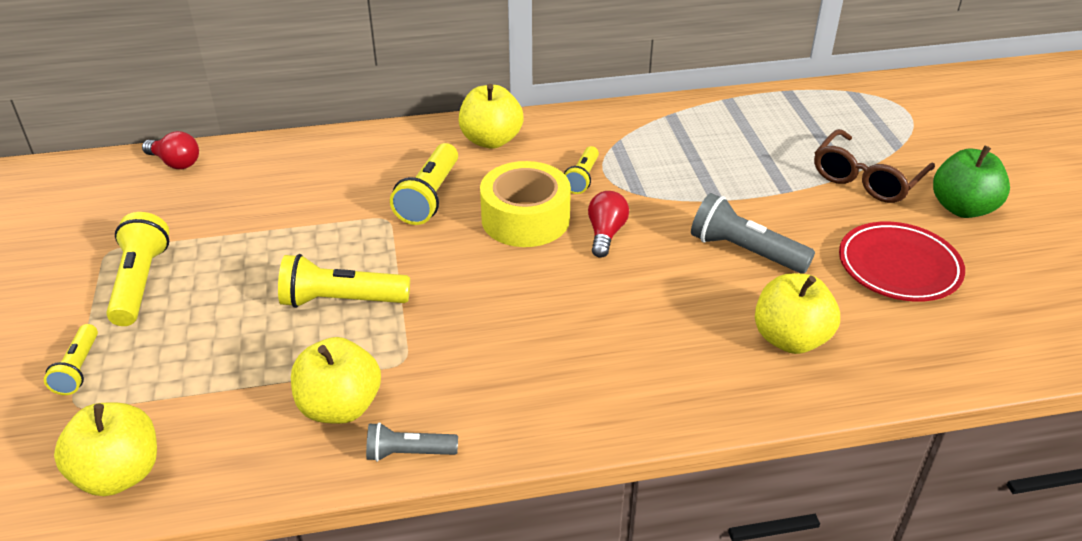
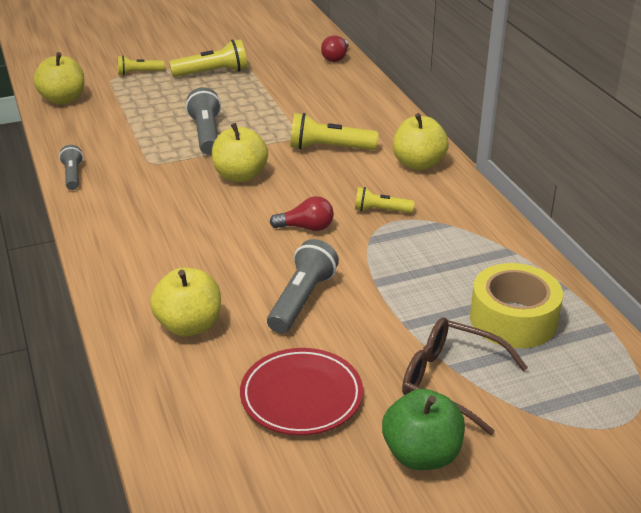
camera: 80 degrees right, 5 degrees down
(340, 407) = (111, 149): yellow apple -> yellow apple (240, 176)
(341, 301) = (206, 134): yellow flashlight -> grey flashlight
(525, 219) = (315, 190): yellow tape -> yellow tape (513, 319)

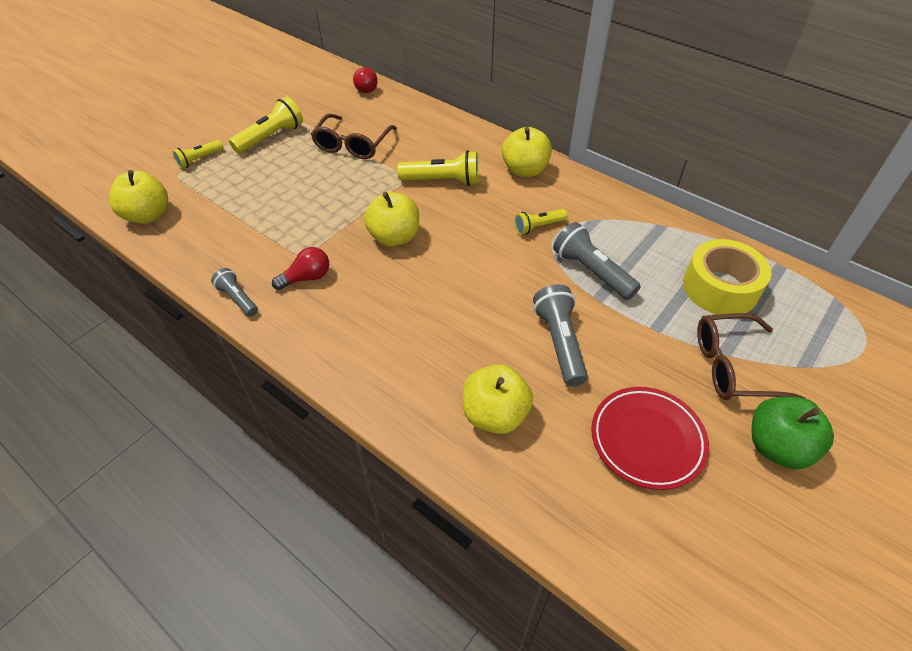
camera: 30 degrees left, 15 degrees up
(206, 134) = (324, 204): grey flashlight -> grey flashlight (591, 272)
(276, 98) = (352, 145): none -> brown glasses
(306, 227) = (497, 268): red light bulb -> red light bulb (307, 278)
(329, 148) = (443, 181): yellow flashlight -> yellow flashlight turned 150 degrees counterclockwise

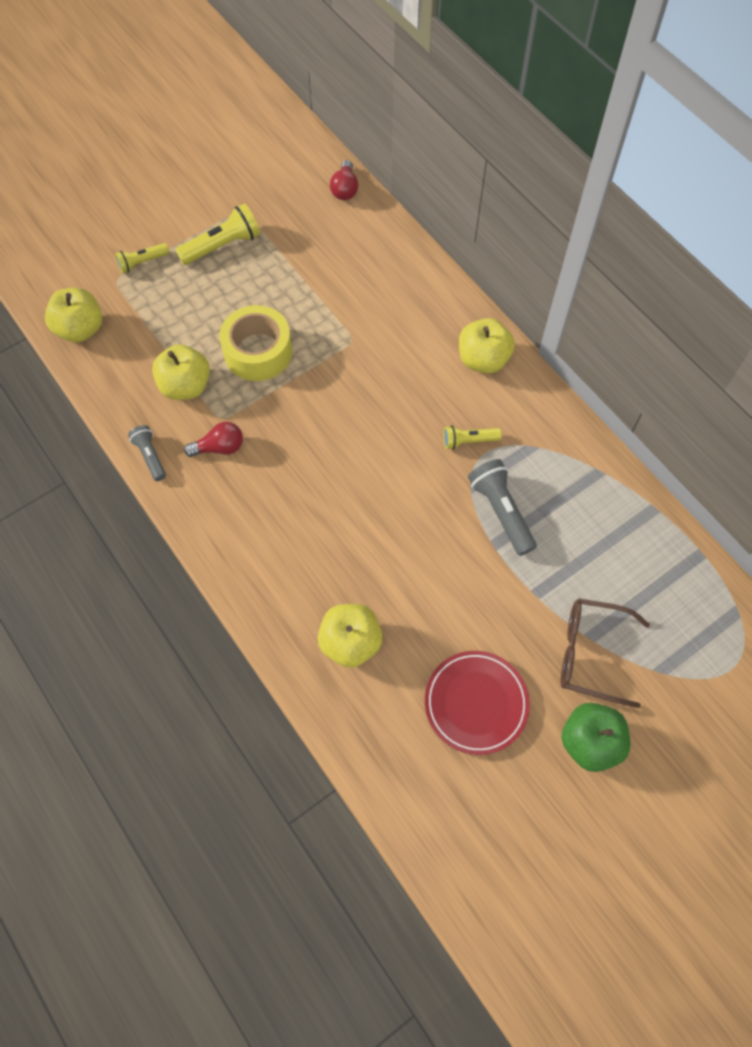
camera: 15 degrees right, 15 degrees up
(352, 145) = (307, 278): brown glasses -> none
(394, 237) = (317, 418): yellow apple -> yellow apple (185, 386)
(443, 181) = (389, 354): yellow flashlight -> none
(559, 342) = (436, 584): grey flashlight -> none
(720, 288) = (623, 564): yellow tape -> yellow tape (258, 352)

